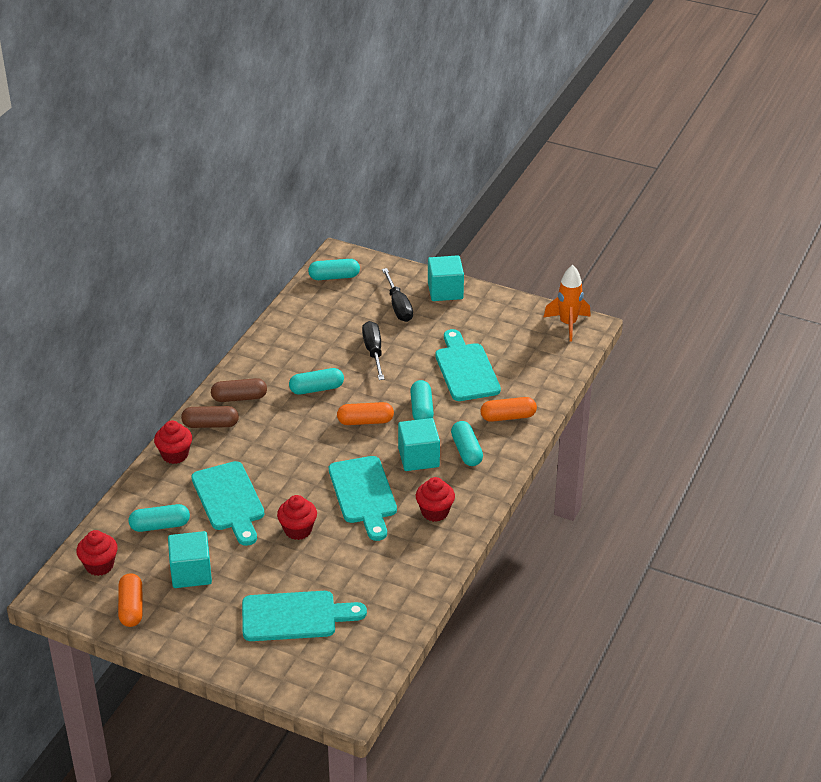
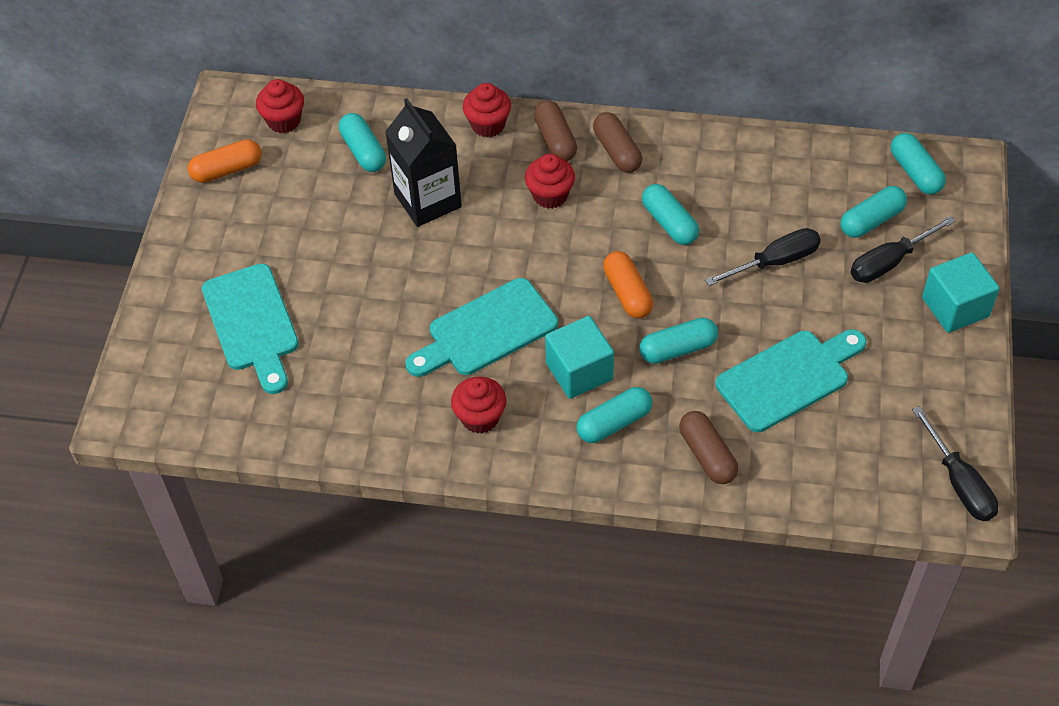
camera: 75 degrees right, 15 degrees up
(191, 573) = (296, 204): turquoise cube -> none
(229, 500) = (428, 200): turquoise cutting board -> black carton
(298, 530) = (398, 282): red cupcake -> red cupcake (550, 195)
(362, 304) = (871, 221): none -> turquoise capsule
(508, 417) = (707, 455): orange capsule -> brown capsule
(568, 324) = (959, 483): orange rocket -> black screwdriver

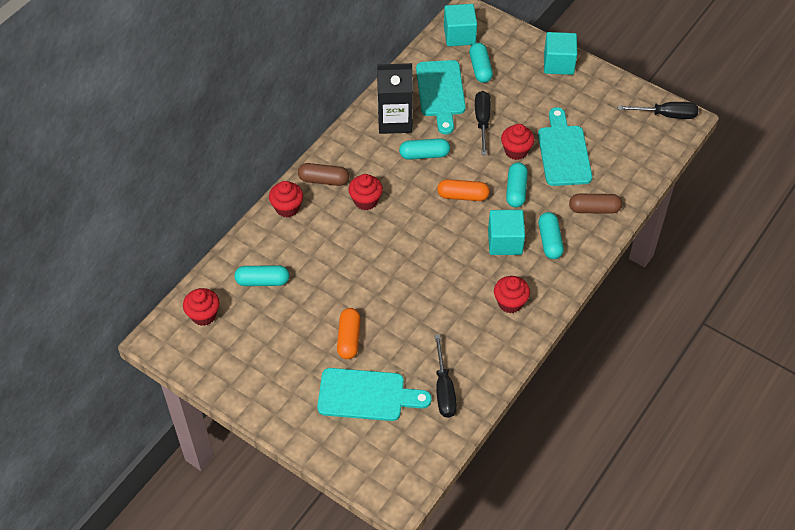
camera: 65 degrees left, 0 degrees up
(227, 170) = (224, 364): orange capsule -> orange capsule (349, 338)
(428, 200) = (328, 263): black carton -> black carton (394, 121)
(486, 331) = (448, 274): turquoise cutting board -> turquoise cutting board (441, 92)
(617, 151) = (353, 155): brown capsule -> none
(749, 321) = (516, 151): none -> red cupcake
(889, 262) = (513, 75): black screwdriver -> black screwdriver (444, 389)
(915, 172) = (459, 35): turquoise capsule -> turquoise cube

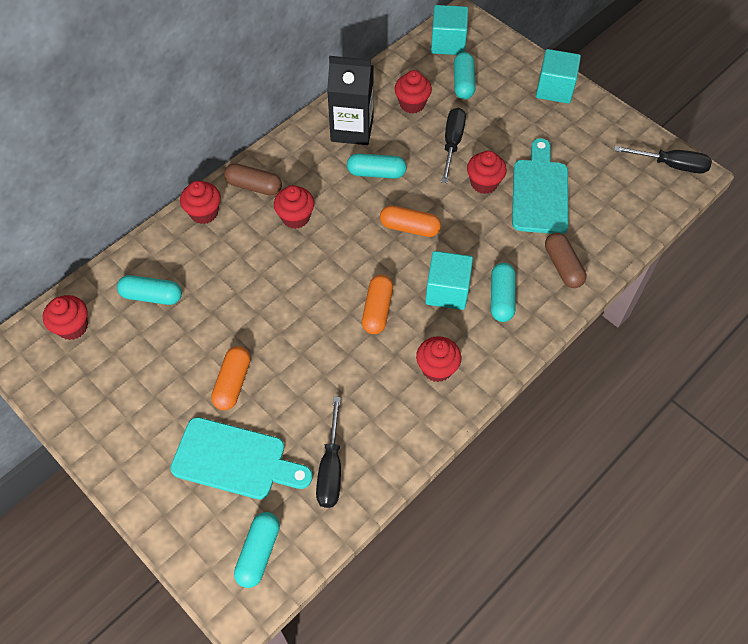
camera: 10 degrees right, 5 degrees up
(441, 92) = (412, 104): turquoise cutting board -> red cupcake
(452, 265) = (377, 310): none -> orange capsule
(516, 190) = (474, 230): turquoise capsule -> turquoise capsule (259, 553)
(594, 209) = (563, 266): brown capsule -> brown capsule turned 60 degrees clockwise

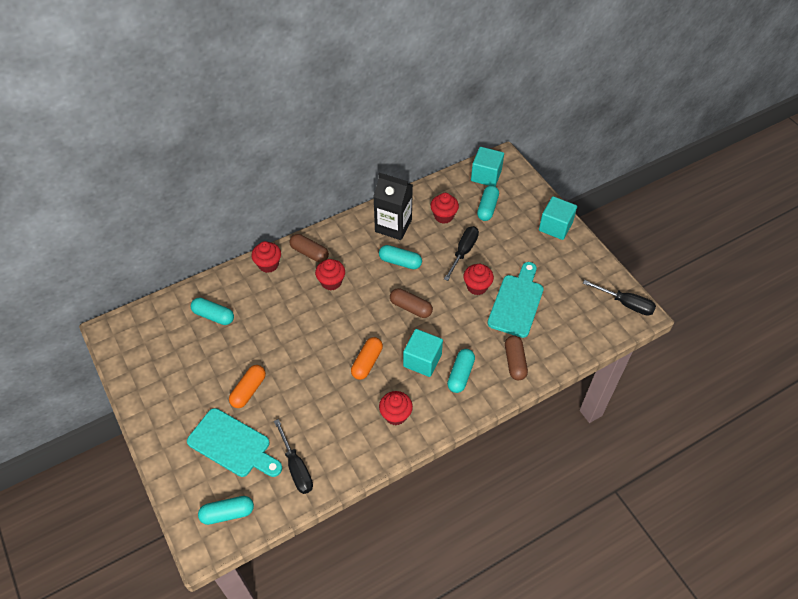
camera: 15 degrees right, 5 degrees down
(72, 327) = (154, 325): red cupcake -> none
(259, 553) = (227, 513): turquoise capsule -> turquoise capsule turned 45 degrees clockwise
(331, 468) = (296, 467): black screwdriver -> black screwdriver turned 45 degrees counterclockwise
(409, 228) = (410, 308): orange capsule -> brown capsule

